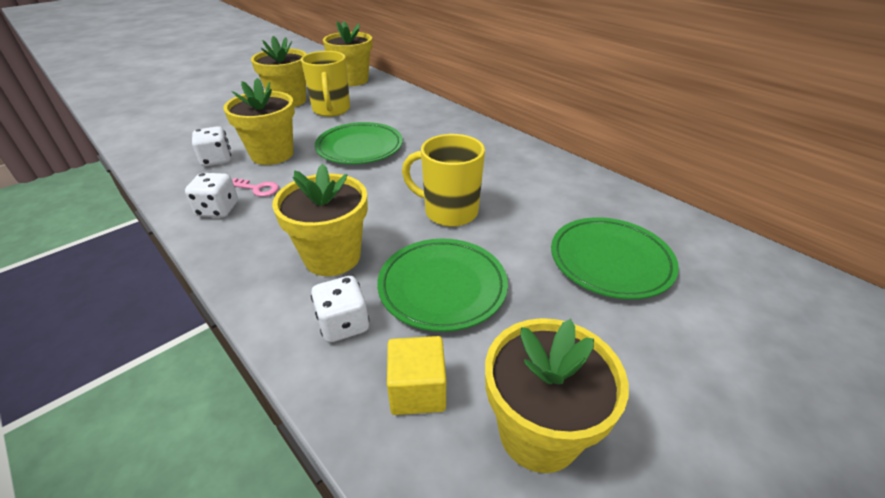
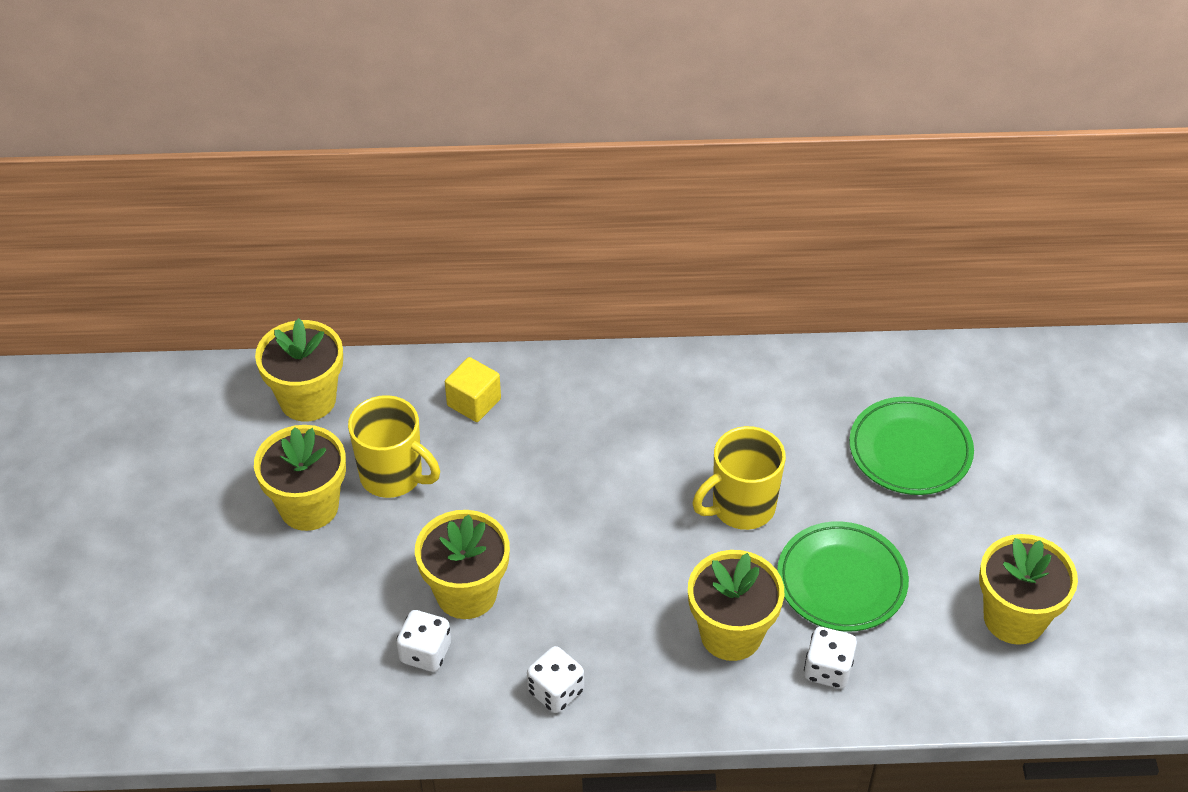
camera: 50 degrees left, 10 degrees up
(257, 188) = (541, 640): pink key -> none
(359, 148) = (534, 504): green plate -> none
(417, 390) = (930, 660): yellow cube -> yellow cube (474, 402)

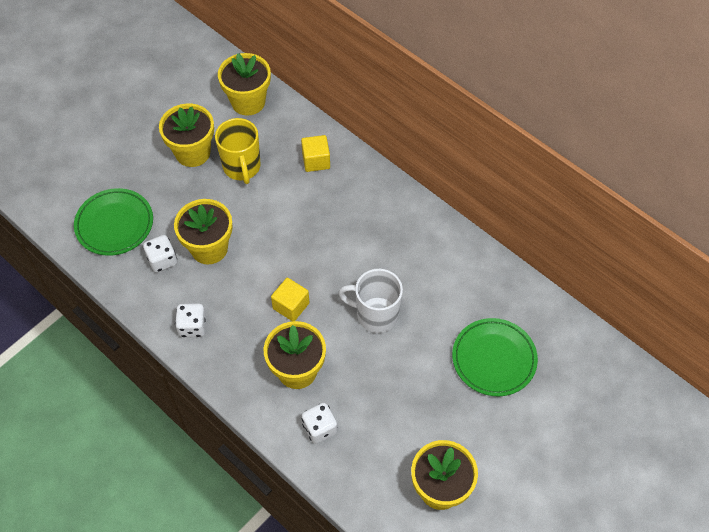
camera: 45 degrees right, 10 degrees up
(639, 575) = (291, 306): none -> yellow cube
(741, 507) = (376, 315): yellow mug -> white mug
(841, 581) = (378, 392): green plate -> green plate (114, 224)

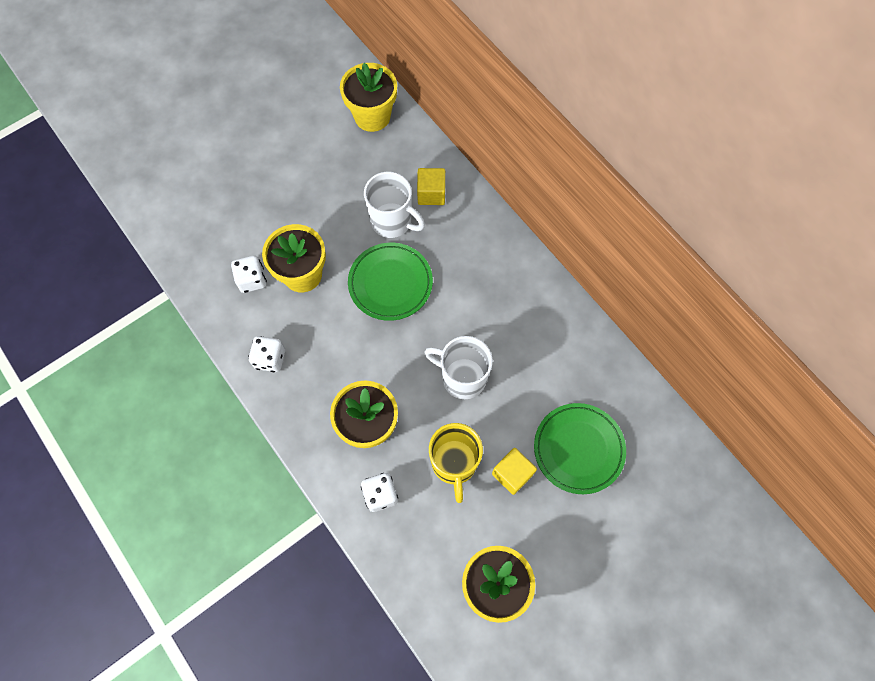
camera: 10 degrees right, 10 degrees up
(114, 224) = (211, 232): green plate -> green plate (390, 283)
(193, 152) = (304, 165): yellow flower pot -> none
(242, 167) = (352, 189): yellow mug -> yellow mug (454, 463)
(284, 190) = (392, 221): none -> white mug
(291, 306) = (375, 353): yellow cube -> yellow cube (512, 474)

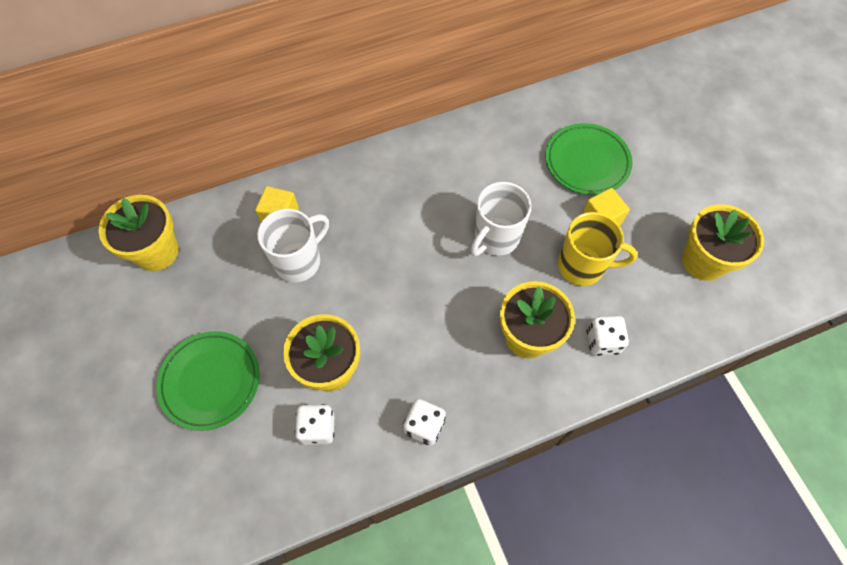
camera: 75 degrees left, 5 degrees down
(390, 283) = (372, 280): green plate -> green plate (210, 381)

